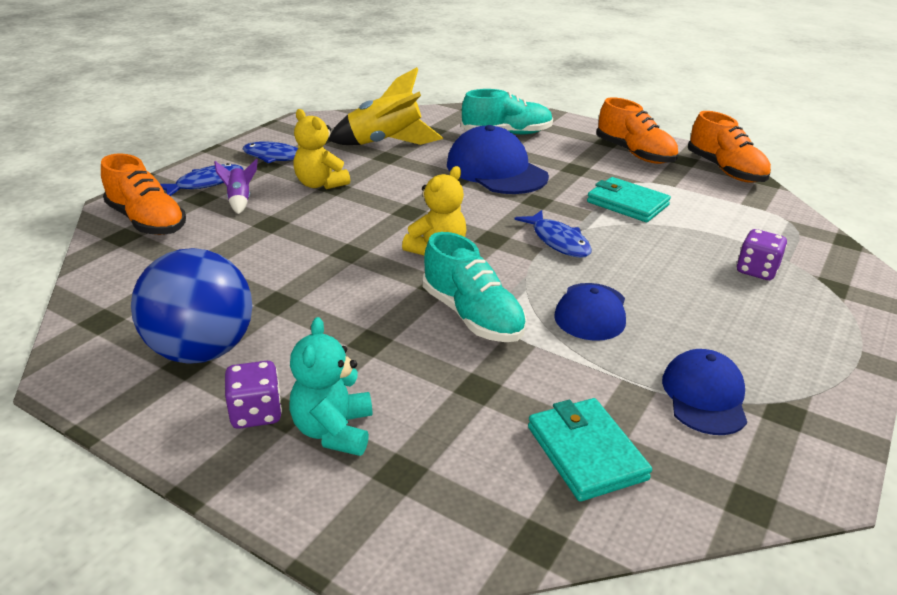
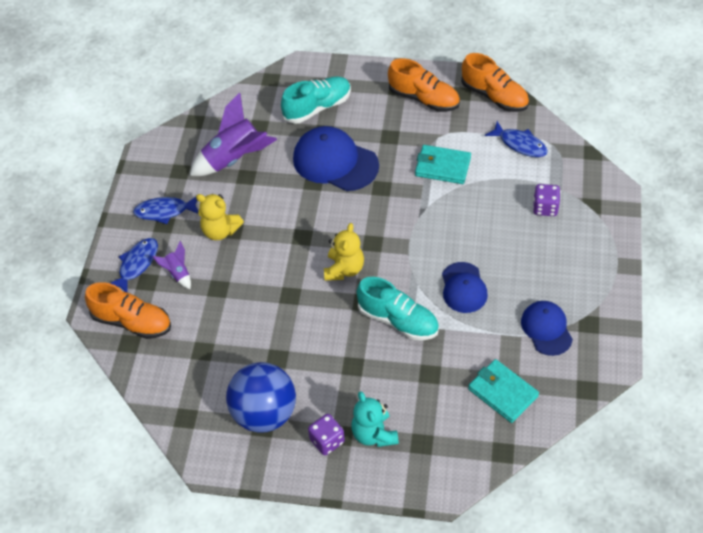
camera: 20 degrees left, 20 degrees up
(386, 144) = (234, 159): yellow rocket -> purple rocket
(558, 241) = (415, 228): blue fish -> blue fish (520, 144)

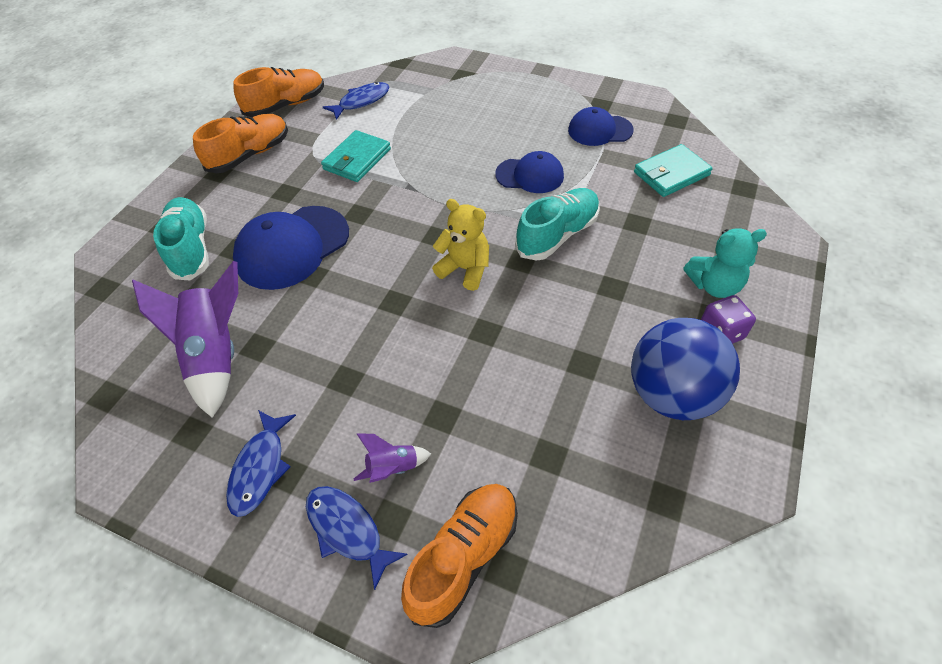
camera: 75 degrees left, 0 degrees up
(220, 231) = (338, 395): yellow teddy bear -> none
(545, 208) = (451, 102): purple dice -> none

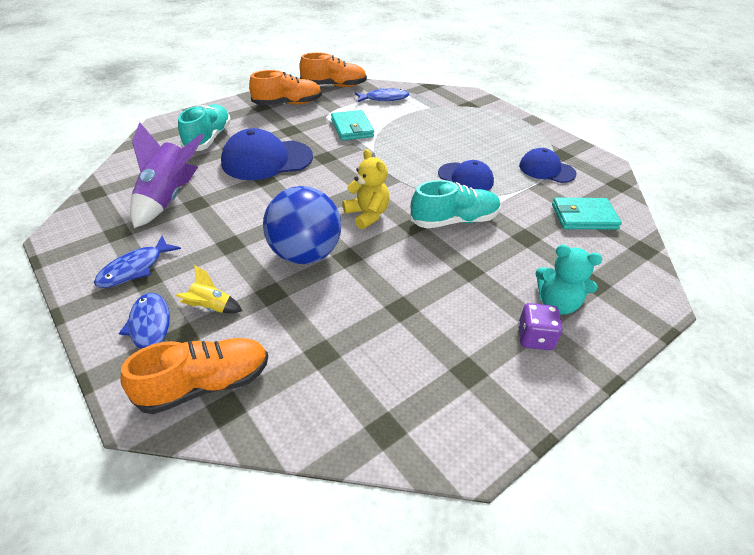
camera: 25 degrees right, 10 degrees down
(357, 159) = (352, 128): turquoise wallet -> turquoise wallet turned 75 degrees counterclockwise
(393, 468) = (211, 308): purple rocket -> yellow rocket
(671, 394) = (454, 360): blue ball -> blue ball (305, 254)

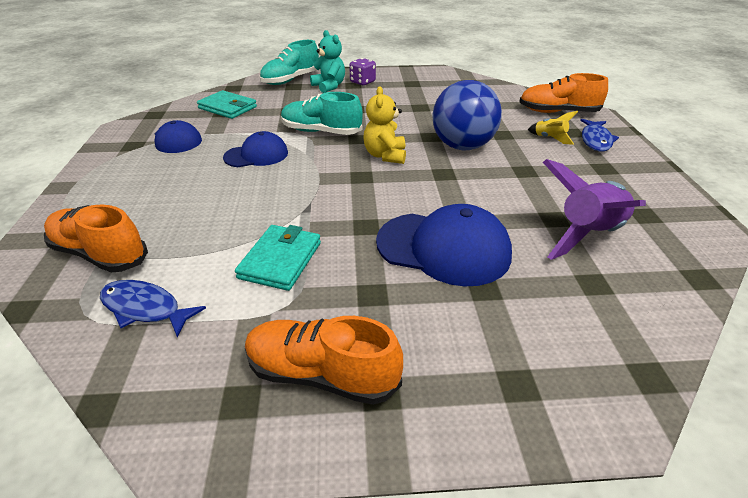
camera: 145 degrees left, 5 degrees down
(135, 268) = (616, 177): blue fish -> none
(208, 139) = (519, 328): turquoise shoe -> turquoise shoe (291, 80)
(334, 86) = (169, 402): orange shoe -> orange shoe (100, 254)
(465, 178) = (256, 155): blue cap -> blue cap turned 90 degrees clockwise

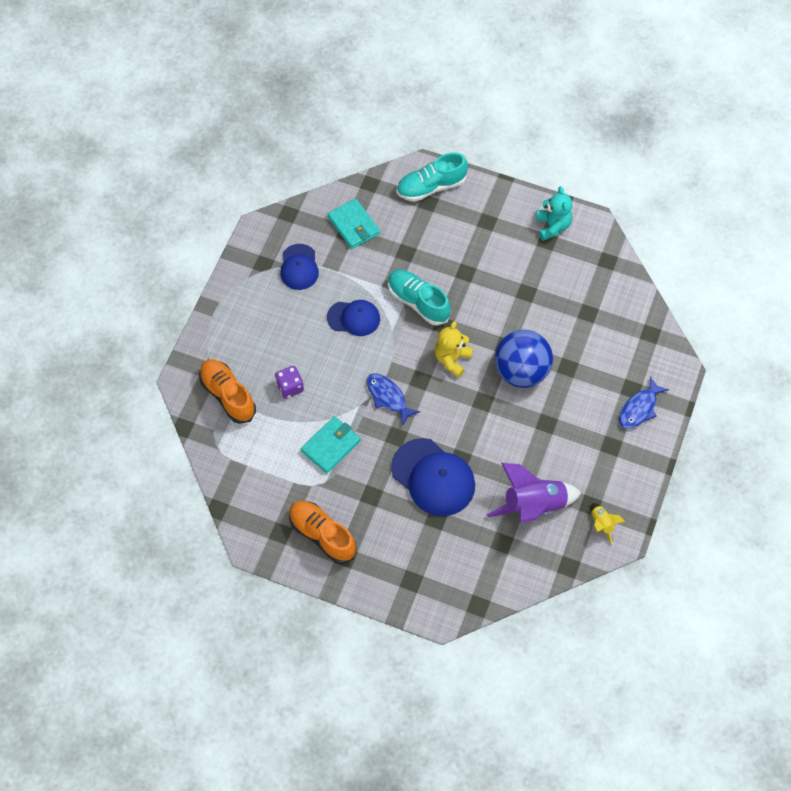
camera: 25 degrees right, 25 degrees up
(145, 308) = (247, 453): blue fish -> blue fish (388, 397)
(329, 86) = (462, 216): turquoise teddy bear -> turquoise teddy bear (552, 226)
(362, 82) = (499, 219): purple dice -> purple dice (290, 387)
(549, 138) = (602, 390): yellow rocket -> yellow rocket (601, 524)
(558, 112) = (646, 352): orange shoe -> none

